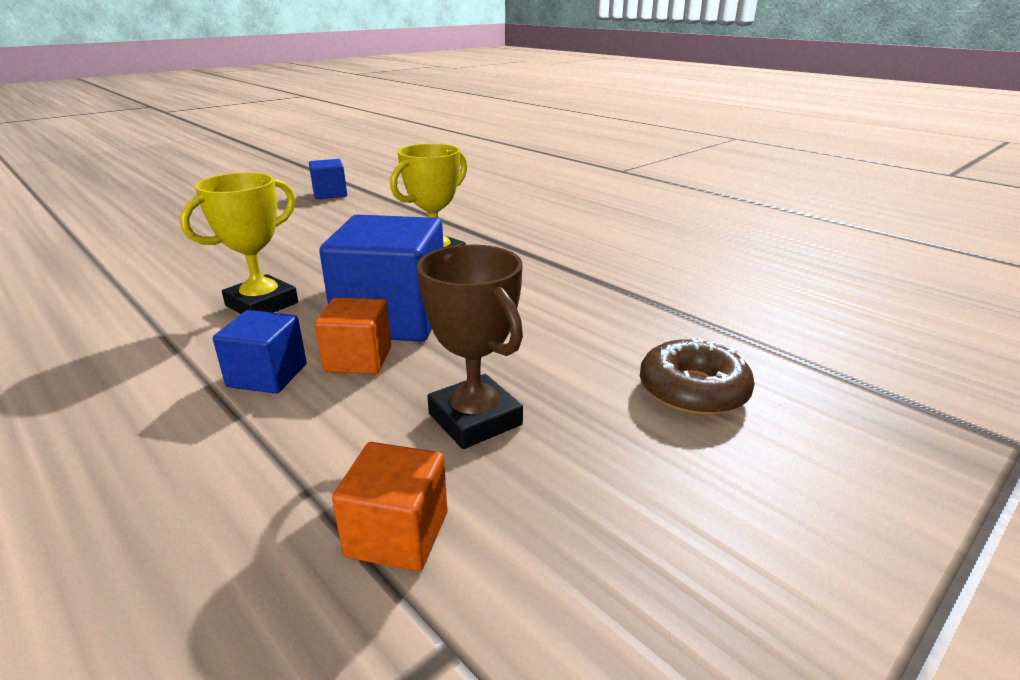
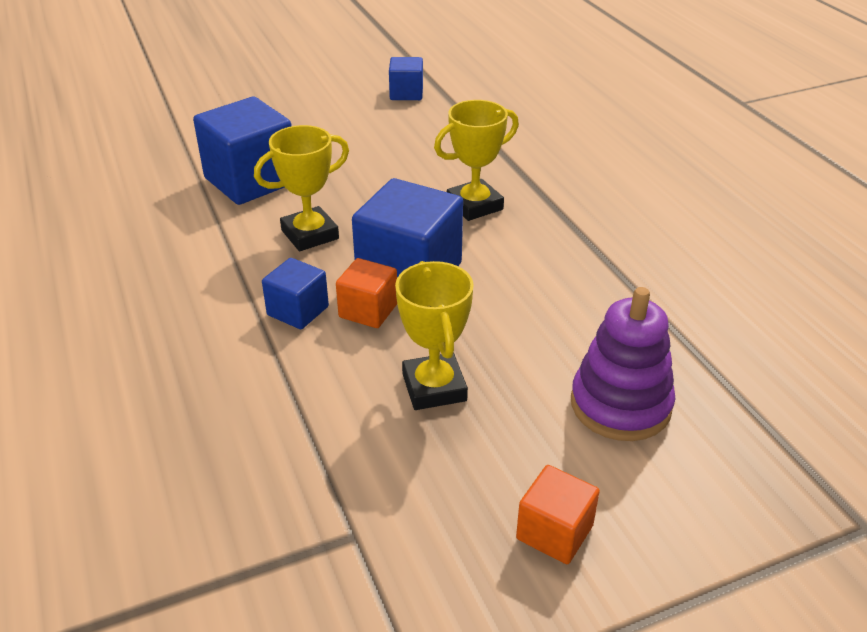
camera: 20 degrees right, 10 degrees up
(177, 271) = (251, 180): none -> blue cube
(397, 534) = (348, 460): orange cube -> orange cube (554, 532)
(475, 419) = (434, 387): brown trophy -> yellow trophy
(693, 390) = (620, 405): brown donut -> purple stacking toy

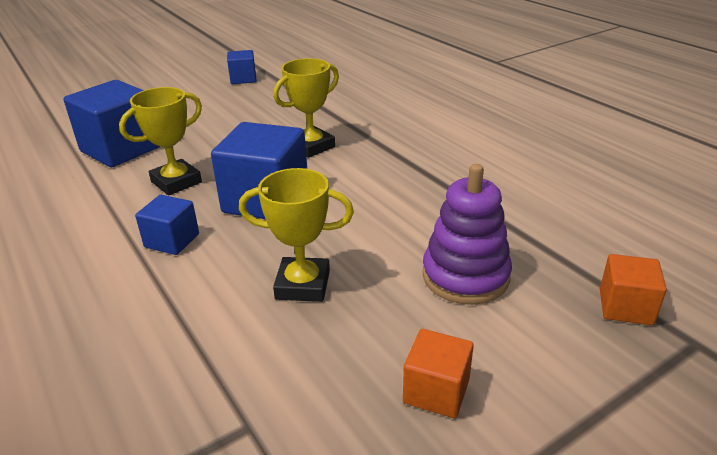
camera: 10 degrees left, 5 degrees down
(368, 310) = (235, 232): orange cube -> orange cube (625, 307)
(434, 387) = (303, 285): yellow trophy -> yellow trophy turned 60 degrees counterclockwise

